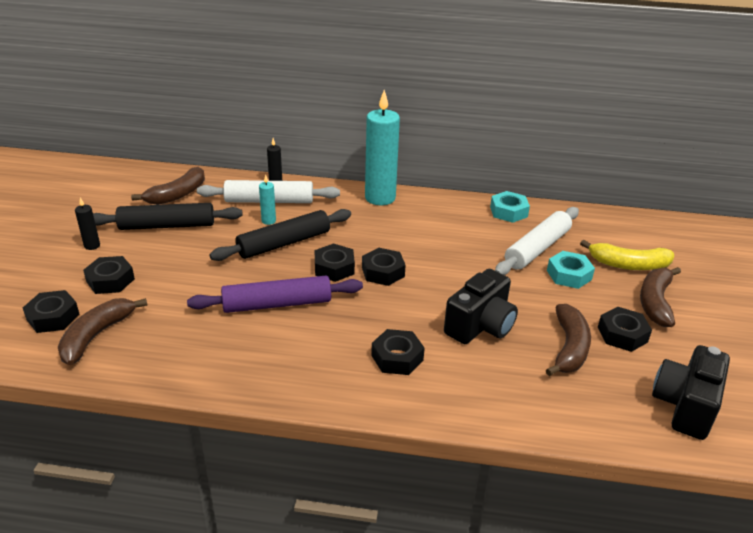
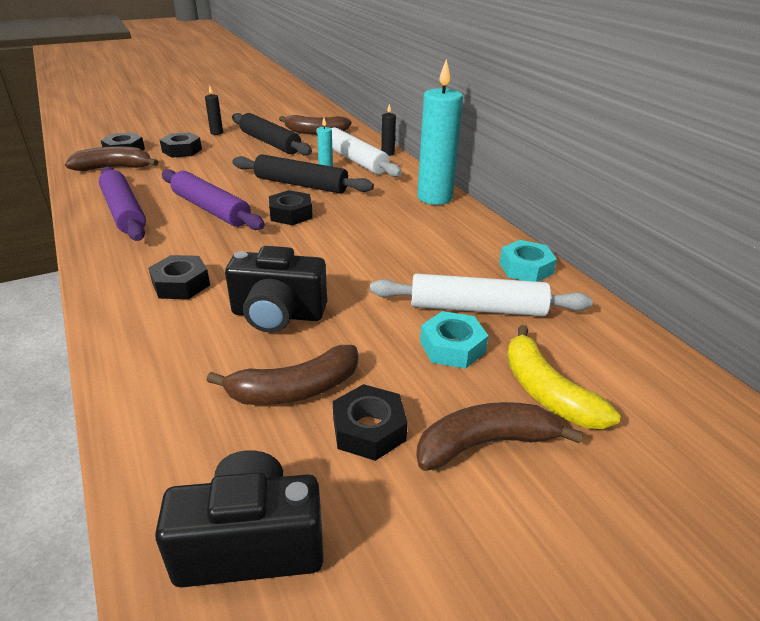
camera: 55 degrees right, 0 degrees up
(223, 355) = (124, 212): none -> purple rolling pin
(383, 272) = (312, 236): black nut -> none

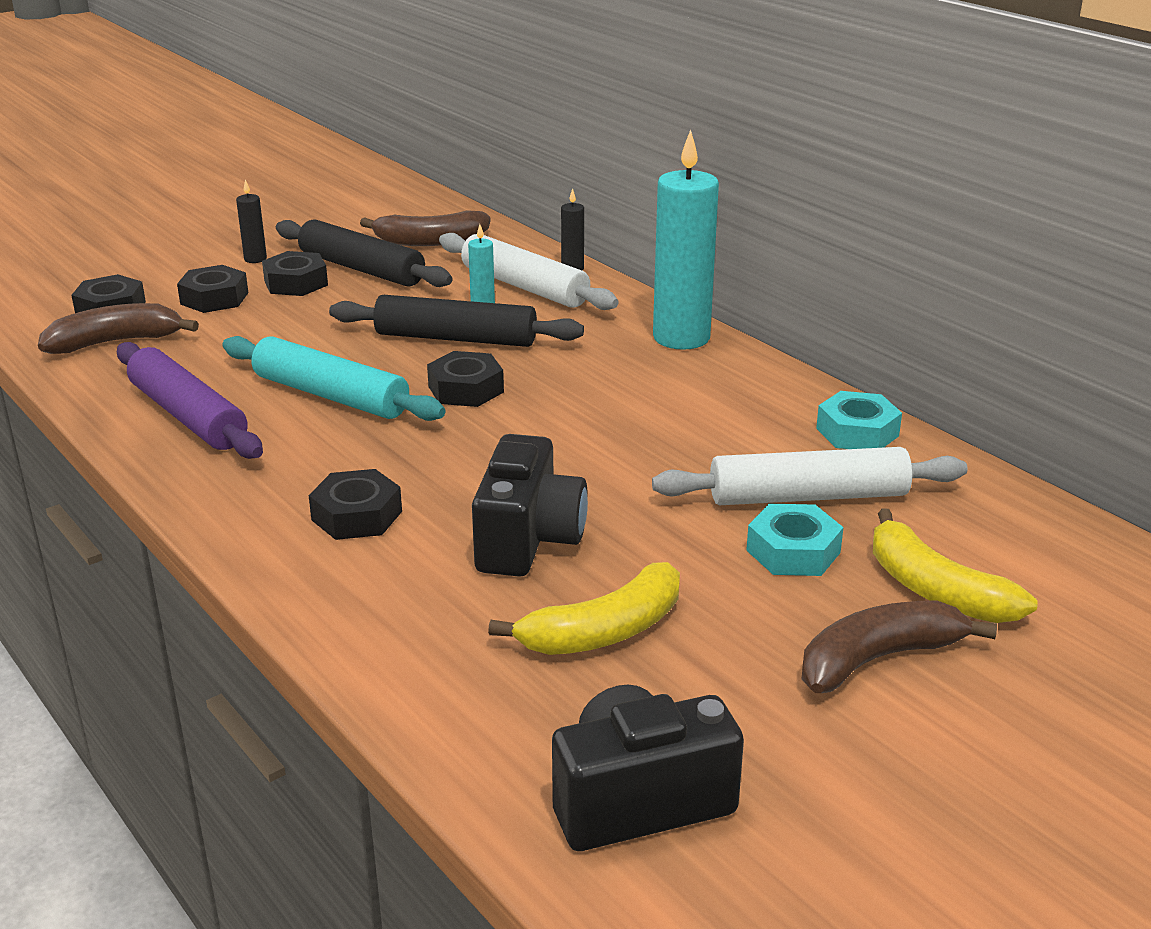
camera: 10 degrees left, 5 degrees down
(211, 209) = (331, 395): purple rolling pin -> turquoise rolling pin
(278, 314) = (528, 540): black camera -> black camera turned 75 degrees counterclockwise
(294, 389) = (603, 631): brown banana -> yellow banana
(369, 429) = (725, 664): black nut -> black nut (296, 283)

